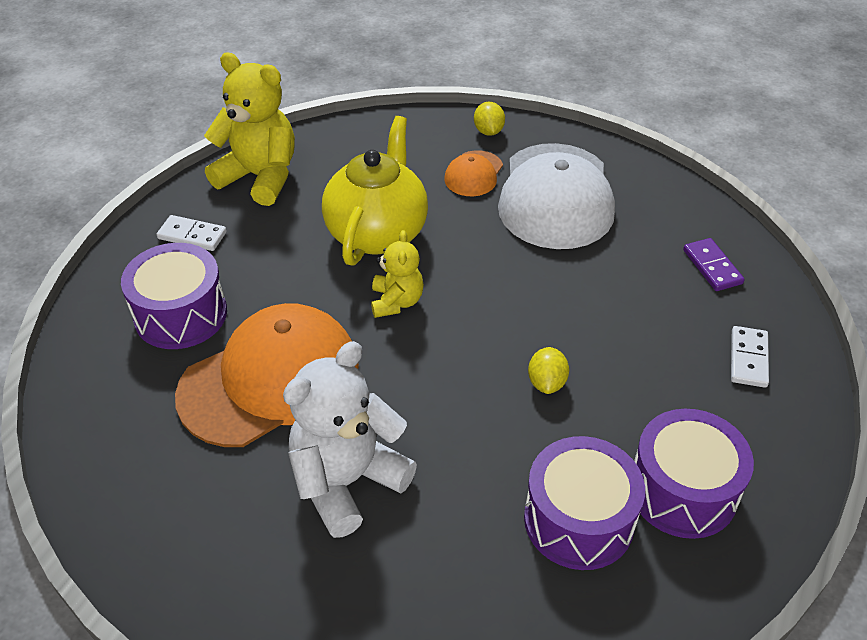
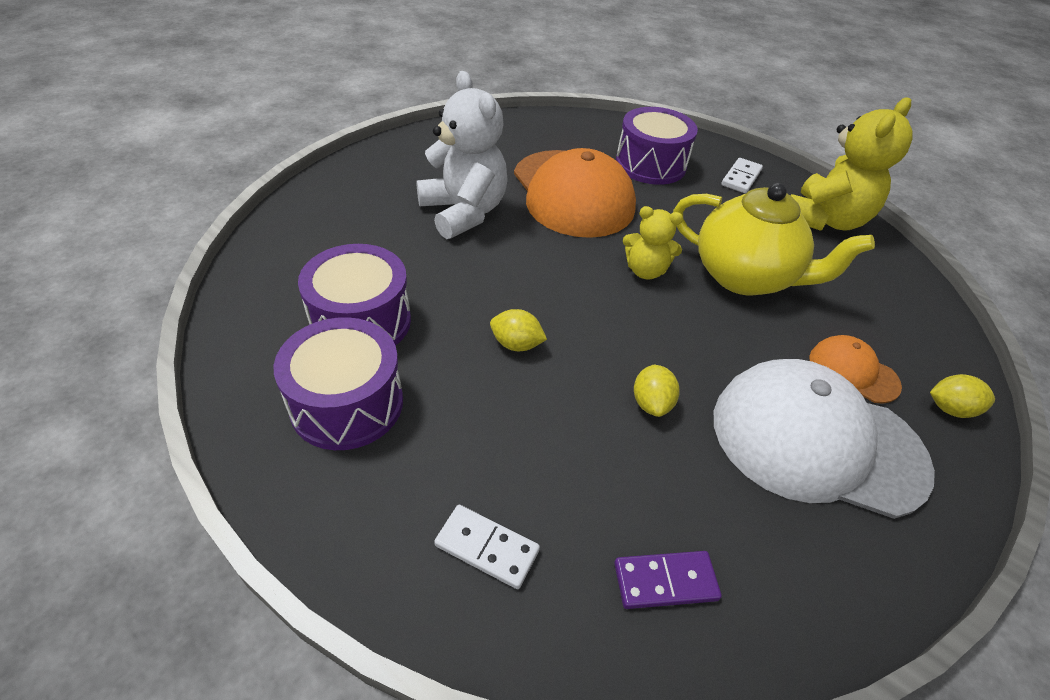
camera: 100 degrees right, 0 degrees up
(568, 284) = (651, 403): none -> yellow lemon

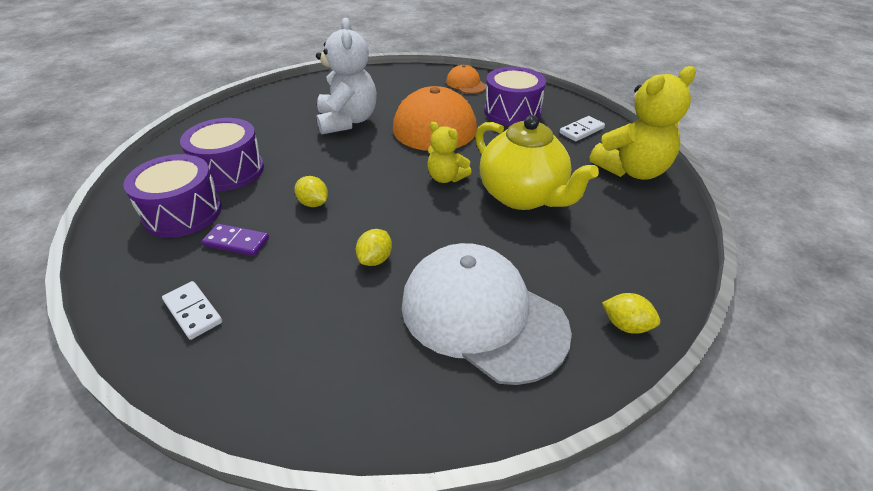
camera: 25 degrees right, 5 degrees down
(665, 581) = (287, 367): purple domino -> purple domino (236, 242)
(853, 372) = (558, 278): orange cap -> orange cap (466, 84)

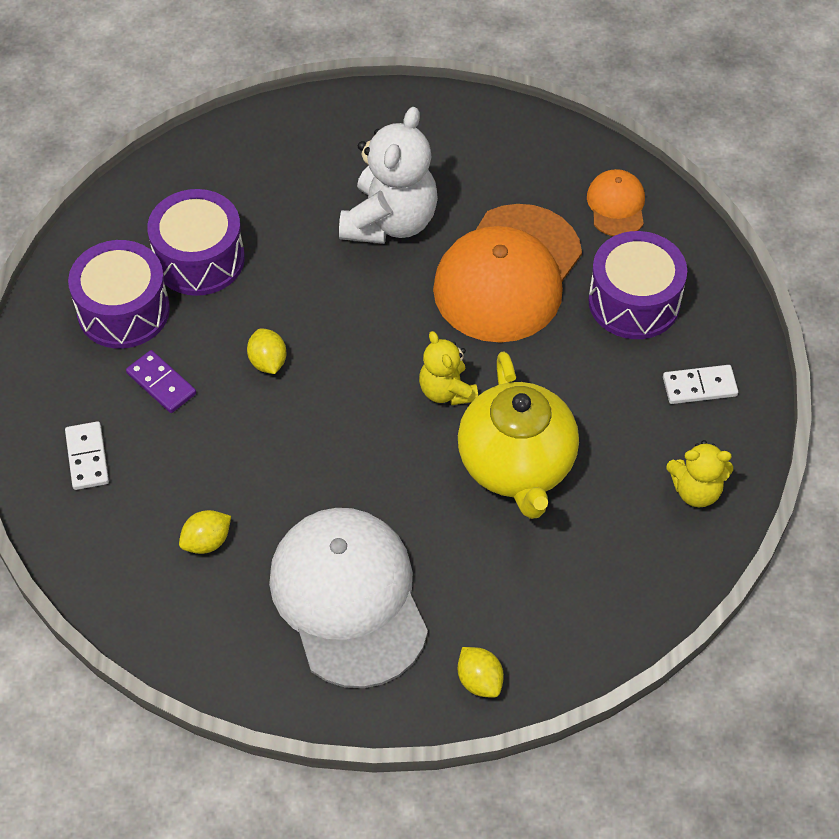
camera: 30 degrees right, 15 degrees up
(375, 259) = (288, 477): yellow lemon -> yellow lemon (207, 541)
(631, 170) = (696, 490): yellow teddy bear -> yellow teddy bear, size x0.56

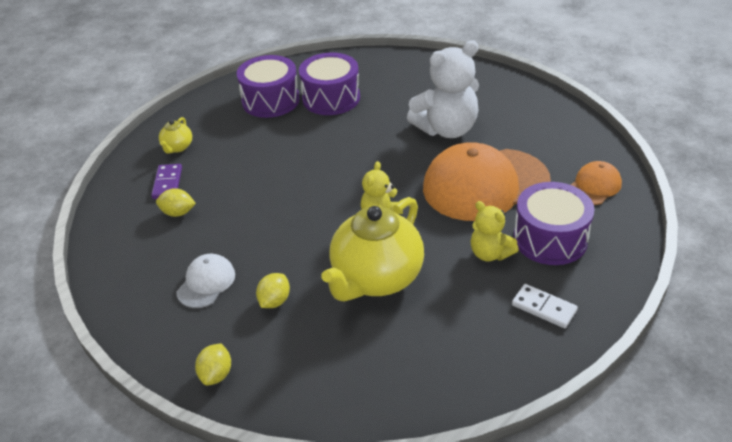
camera: 45 degrees right, 15 degrees down
(87, 457) = (177, 147): white domino -> yellow teapot
(161, 384) = (247, 137): purple domino -> purple domino (167, 183)
(268, 362) = (307, 155): yellow lemon -> yellow lemon (274, 301)
(348, 598) = (206, 283): white cap -> white cap, size x0.47
(696, 490) = (474, 364): yellow teddy bear -> yellow teddy bear (490, 253)

